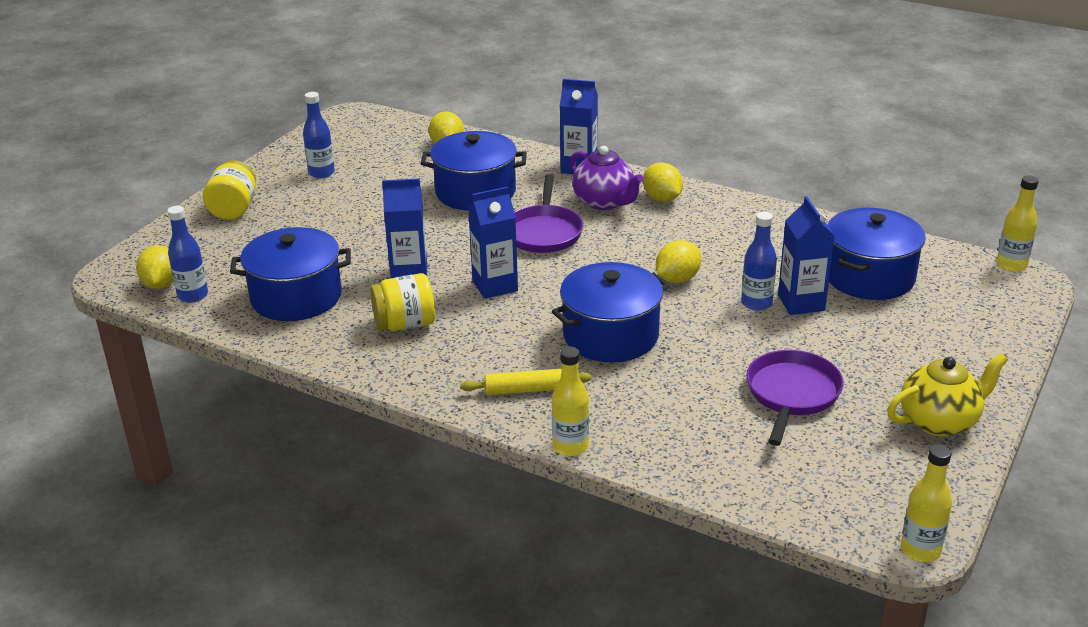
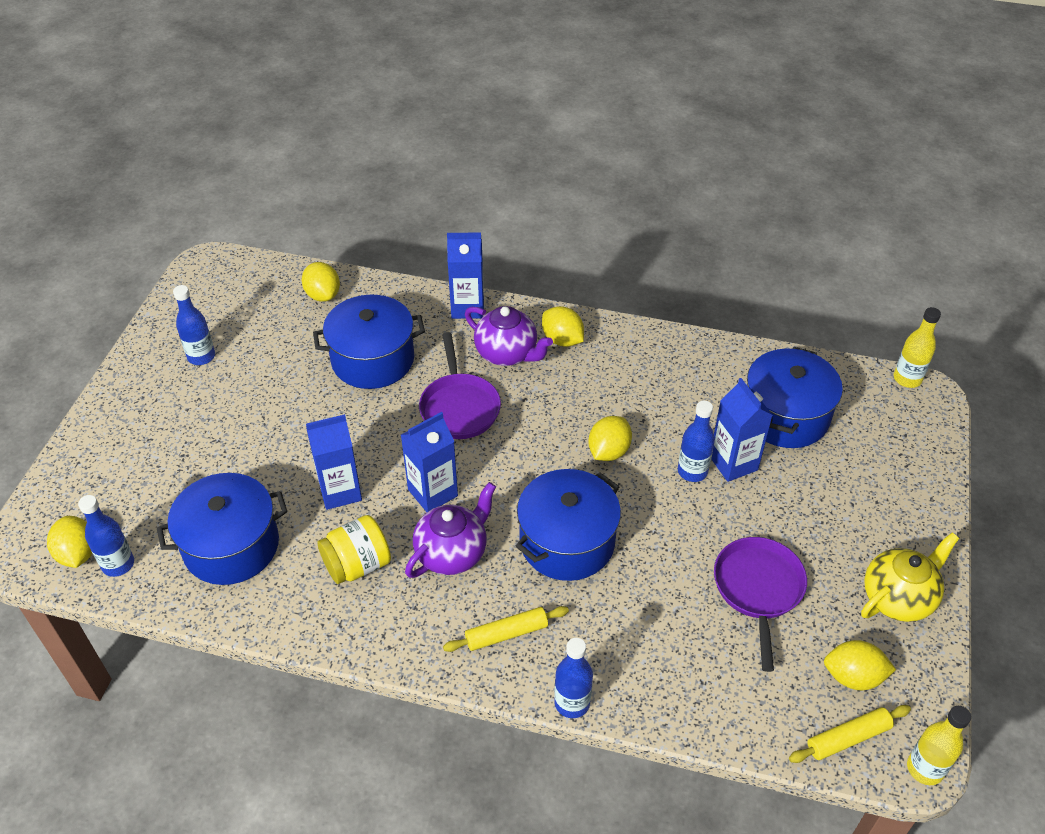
camera: 15 degrees left, 15 degrees up
(233, 209) = (122, 426): yellow jar -> none
(497, 328) = (452, 553): none -> purple teapot
(570, 446) = (572, 703): yellow bottle -> blue bottle
(845, 514) = (848, 738): none -> yellow rolling pin
(868, 471) = (853, 676): none -> yellow lemon

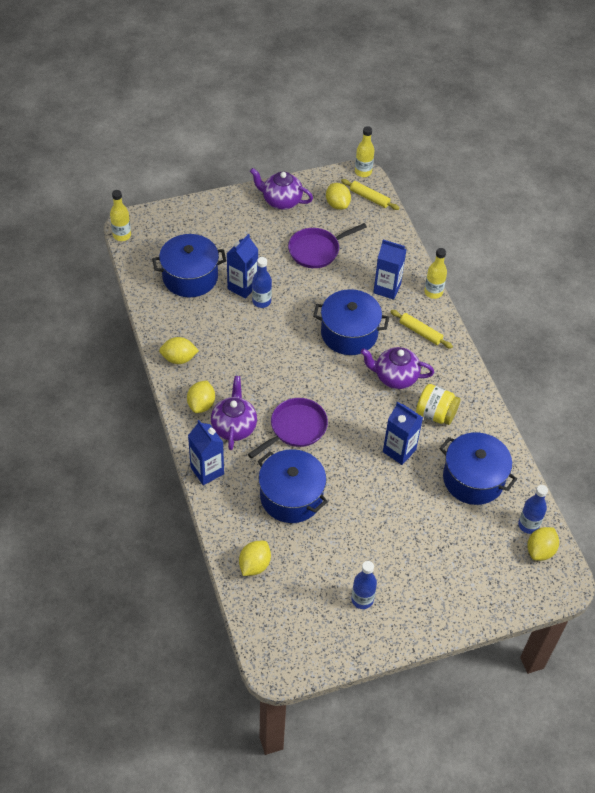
camera: 125 degrees left, 5 degrees up
(432, 493) = (365, 407): blue carton -> blue carton (387, 288)
(572, 703) = (433, 292): blue bottle -> yellow bottle
(608, 451) = (275, 342): yellow lemon -> yellow lemon (179, 358)
(898, 598) = (281, 201): yellow teapot -> purple teapot

